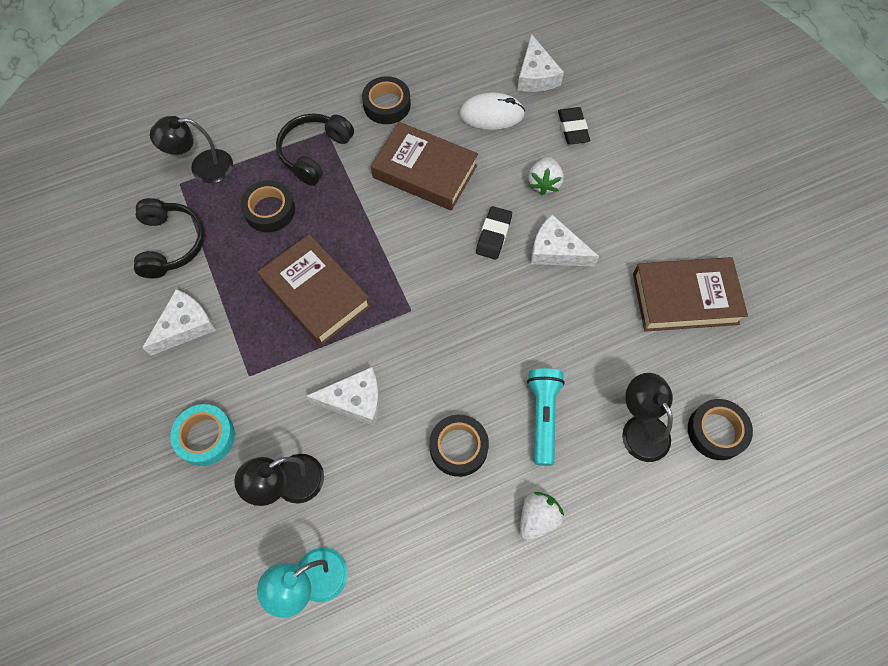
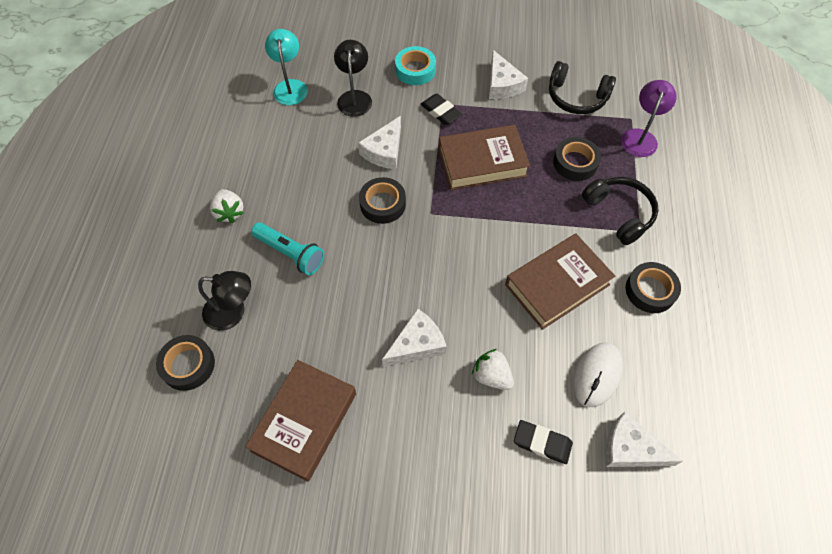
camera: 120 degrees right, 5 degrees down
(202, 167) = (640, 137): black lamp -> purple lamp
(458, 447) = (309, 192): black tape -> black tape (383, 204)
(493, 235) = (461, 304): black eraser -> black eraser (440, 112)

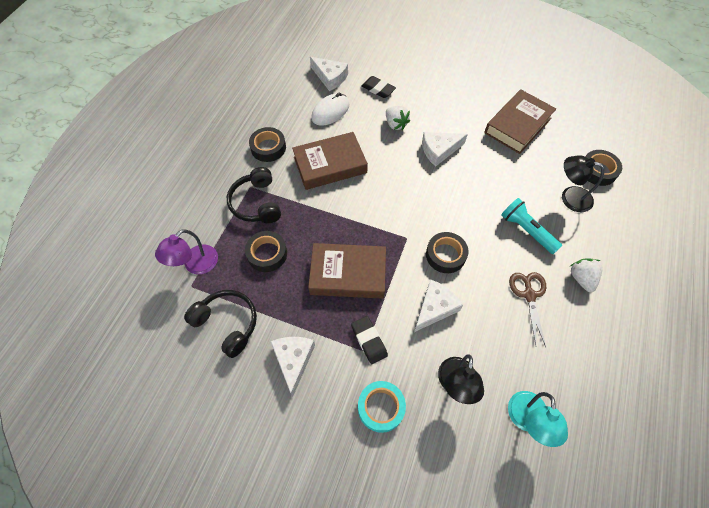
camera: 165 degrees left, 0 degrees up
(288, 183) = (529, 295): none -> brown scissors

